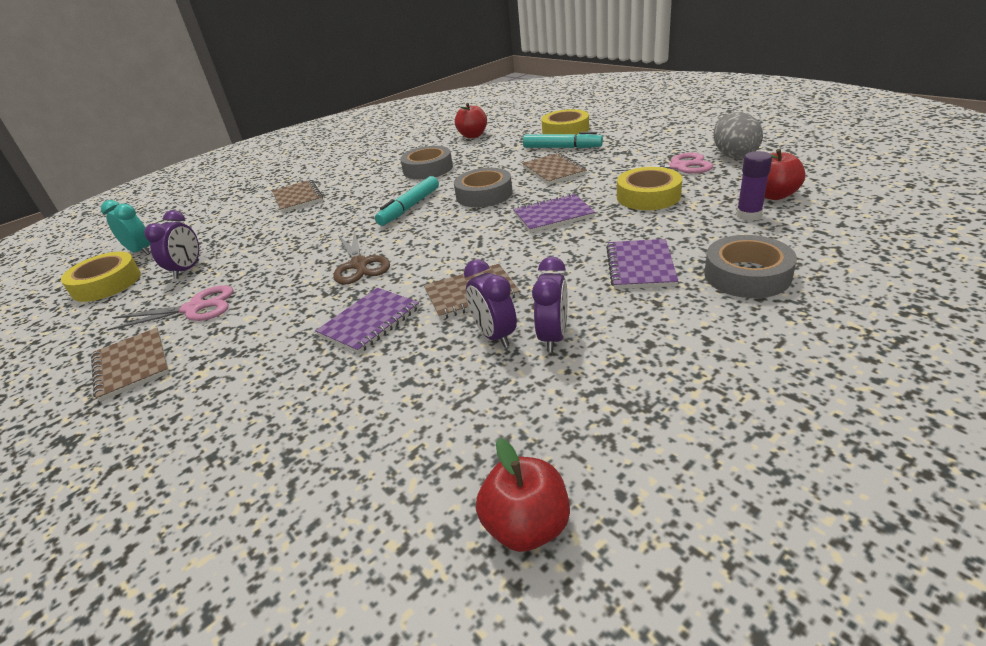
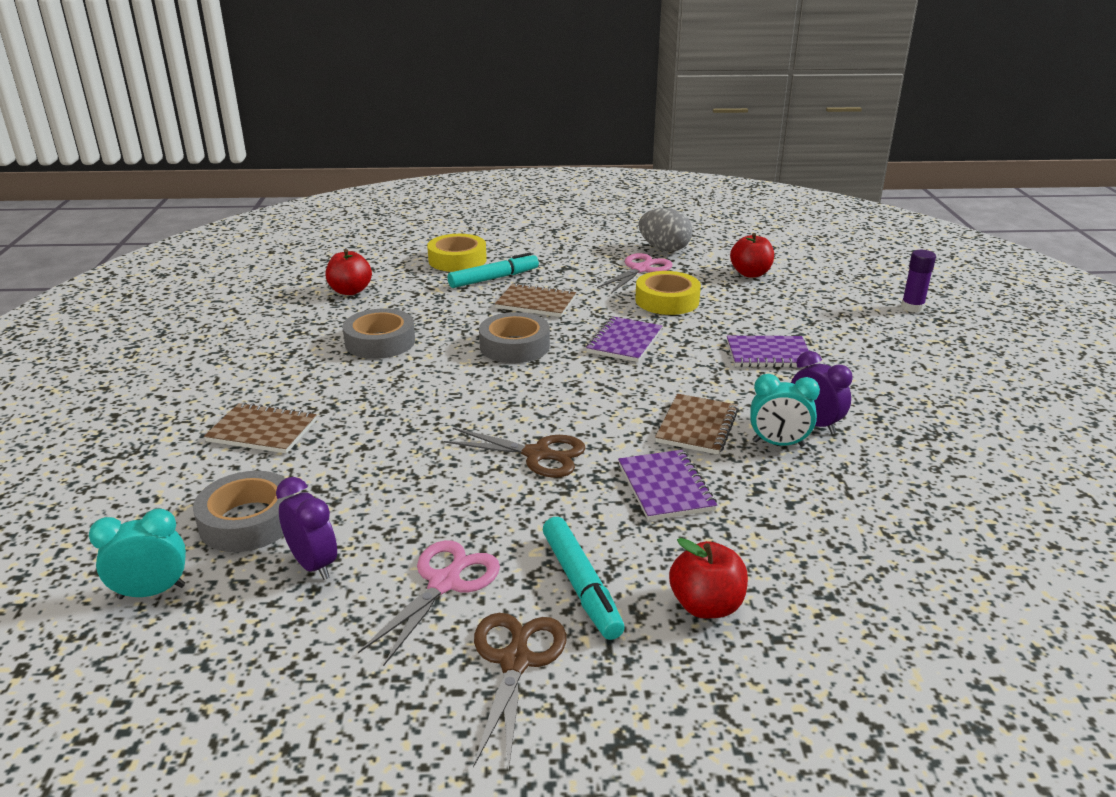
camera: 55 degrees left, 5 degrees down
(106, 283) = (210, 645): yellow tape -> none
(131, 365) = (515, 661): brown notebook -> brown scissors
(409, 207) = (458, 385): turquoise marker -> turquoise marker (581, 585)
(494, 336) = (778, 444): purple clock -> turquoise clock
(526, 526) = (1007, 520): red apple -> red apple (706, 605)
(640, 266) = (768, 354): purple notebook -> purple notebook turned 45 degrees counterclockwise
(747, 275) = (837, 334): grey tape -> grey tape (248, 521)
(748, 215) = (762, 293): purple glue stick -> purple glue stick (912, 307)

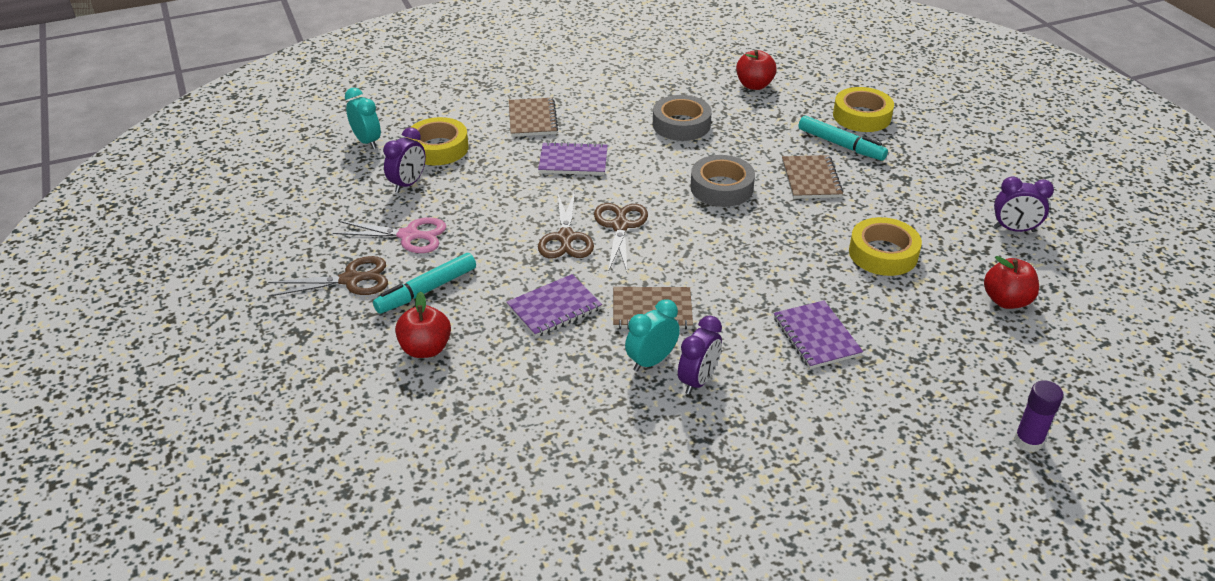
camera: 70 degrees right, 10 degrees up
(248, 521) = (438, 148): grey tape -> yellow tape
(539, 415) = (620, 226): none -> brown scissors
(624, 341) = (774, 244): purple notebook -> purple notebook (573, 161)
(641, 269) = (943, 224): pink scissors -> none
(664, 249) = (1014, 229): grey egg -> purple clock
(778, 444) = (651, 361): turquoise clock -> turquoise clock turned 60 degrees clockwise

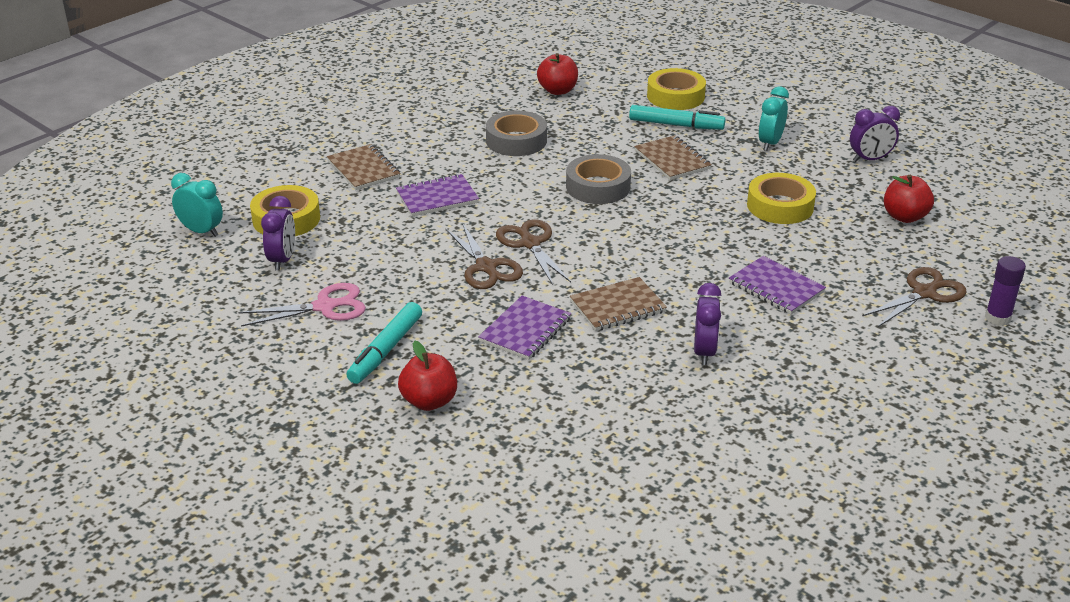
camera: 25 degrees left, 5 degrees down
(351, 280) = (298, 363): brown scissors -> brown scissors (924, 293)
(651, 361) = (651, 348): turquoise clock -> turquoise clock (770, 143)

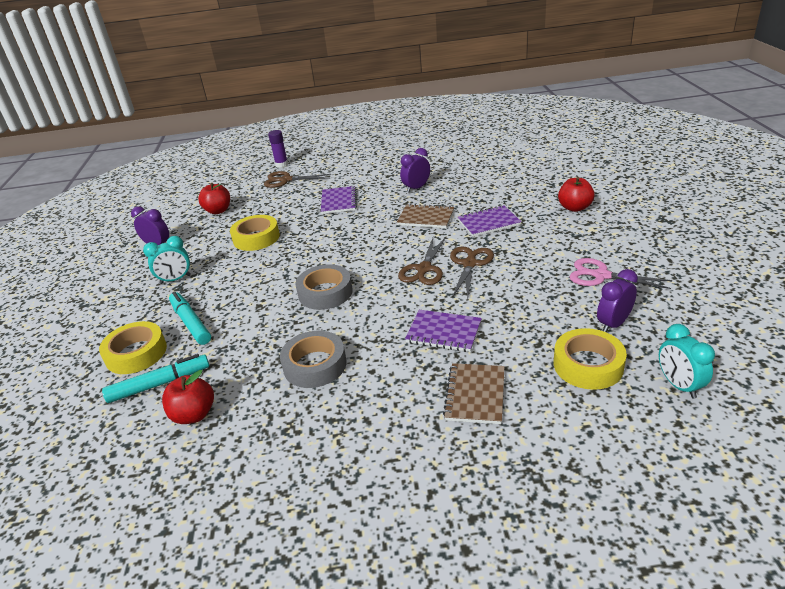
camera: 135 degrees left, 0 degrees up
(385, 350) = (579, 237): turquoise marker -> turquoise marker (159, 384)
(672, 160) = (248, 293): brown notebook -> none

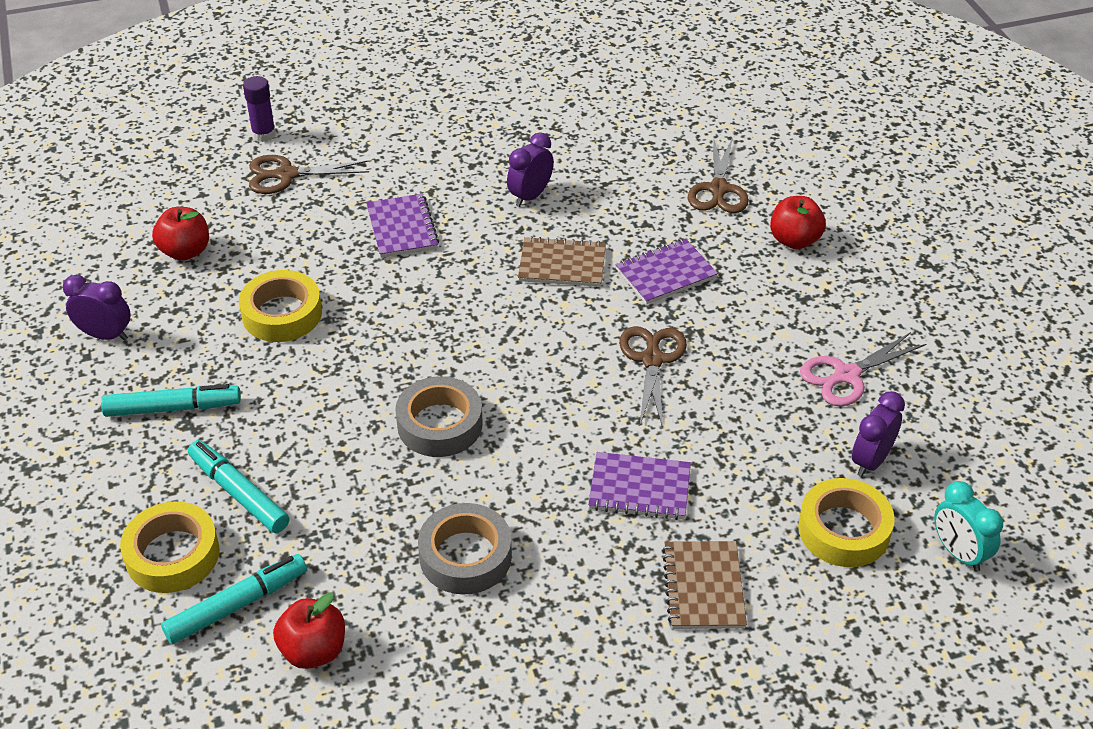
camera: 15 degrees left, 10 degrees up
(175, 279) = (173, 408): turquoise clock -> turquoise marker
(424, 269) = (584, 372): brown scissors -> brown scissors (718, 189)
(601, 275) = (846, 375): pink scissors -> pink scissors turned 45 degrees counterclockwise

